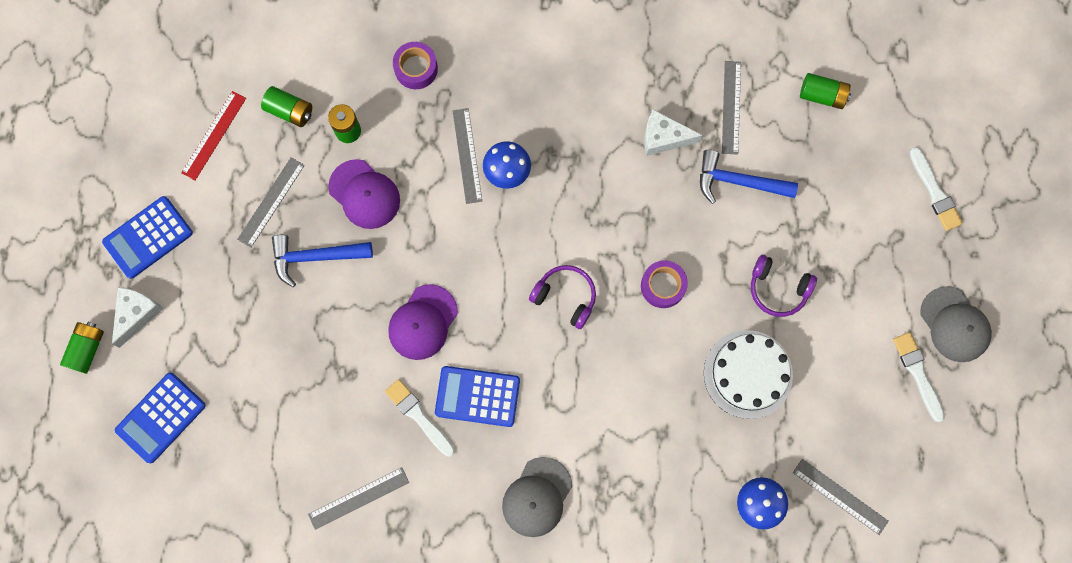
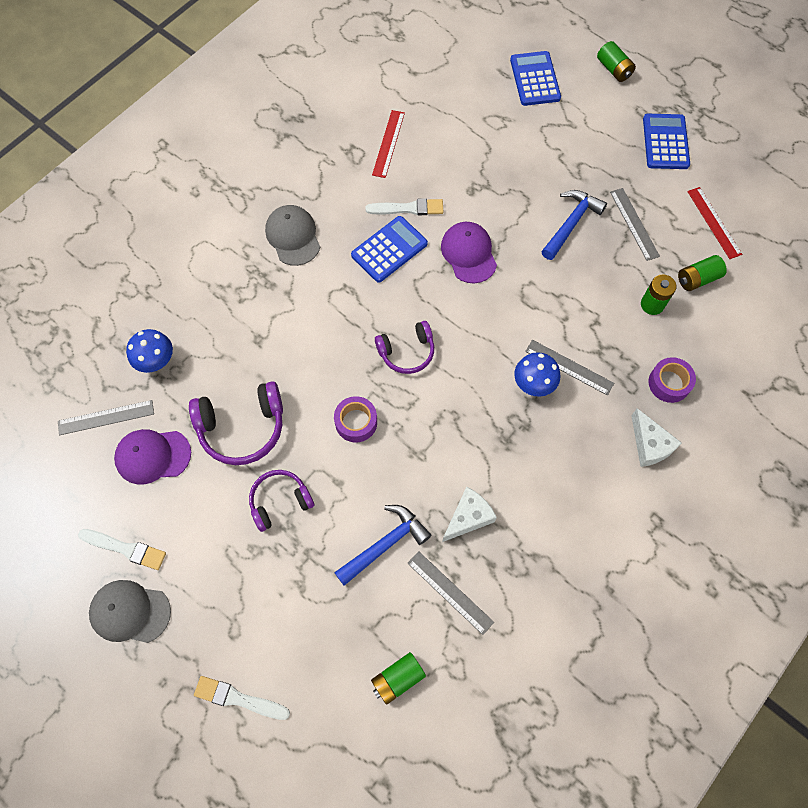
camera: 130 degrees right, 10 degrees down
(137, 314) = (615, 106): white cheese -> white cheese (649, 445)
(358, 498) = (388, 143): grey ruler -> red ruler
(364, 194) = (593, 282): purple cap -> purple cap (152, 456)
(748, 374) = (242, 427): white cake -> purple headphones

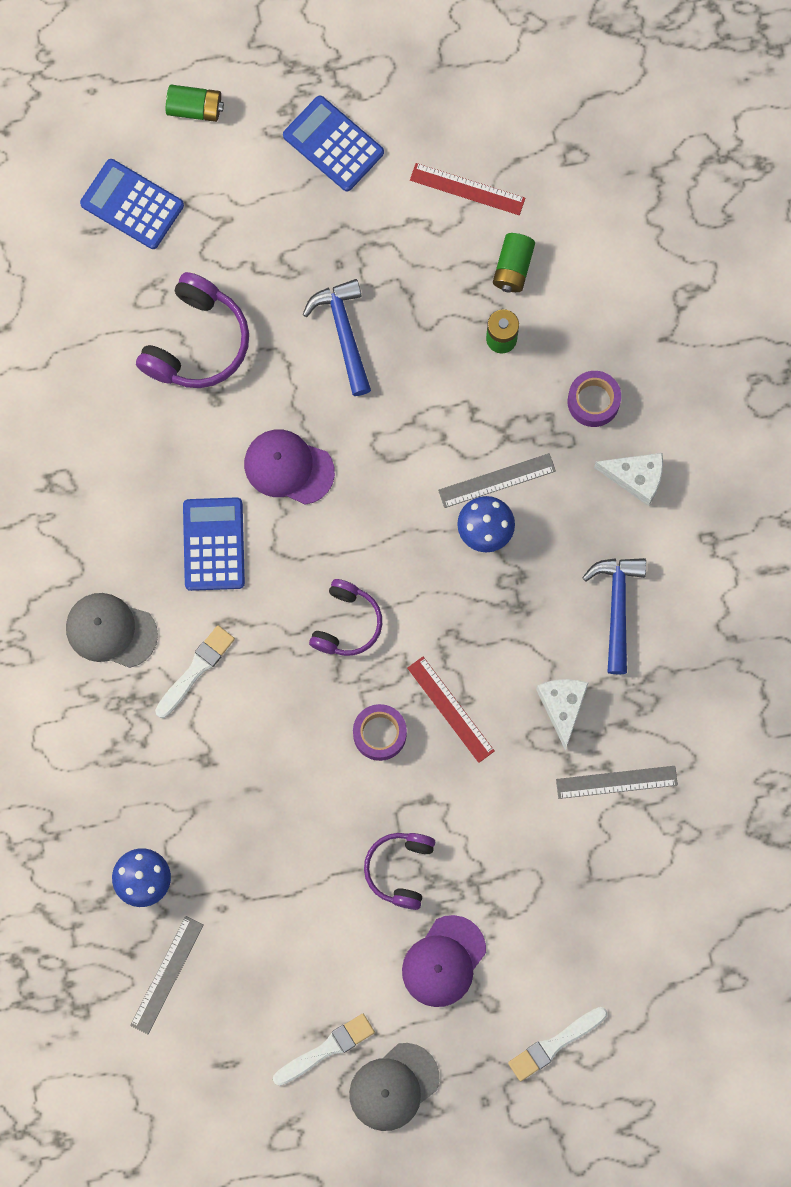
camera: 50 degrees left, 10 degrees up
(152, 456) = (249, 957): purple cap -> purple cap (443, 961)
(242, 427) = (292, 848): purple headphones -> purple headphones (196, 342)
(385, 544) = (524, 804): blue hammer -> blue hammer (617, 607)
(388, 143) = (78, 435): red ruler -> red ruler (450, 709)
(398, 679) = (653, 891): green battery -> none
(408, 208) = (180, 483): white brush -> white brush (195, 670)
(634, 224) = (399, 270): grey ruler -> none

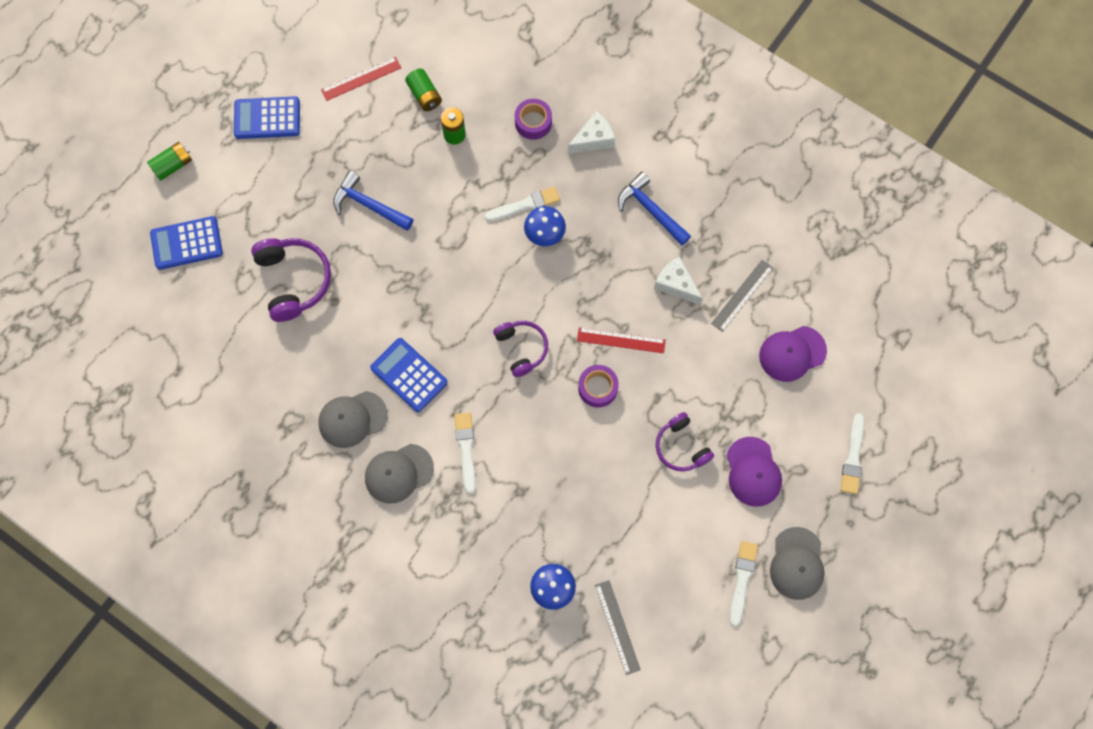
camera: 45 degrees left, 5 degrees down
(119, 535) = (352, 419): none -> grey cap
(288, 467) = (409, 299): purple cap -> purple cap (792, 353)
(497, 480) = (525, 205): grey ruler -> white brush

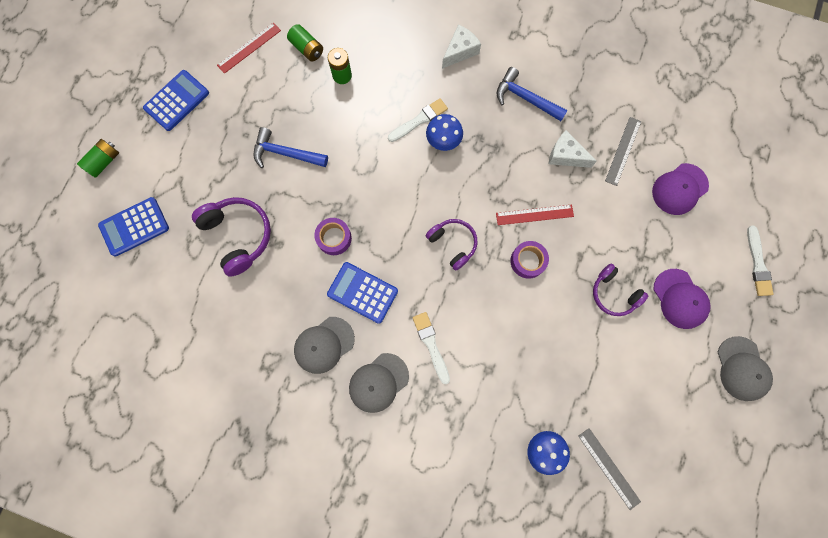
camera: 15 degrees left, 5 degrees up
(267, 118) = (177, 101): blue calculator -> blue calculator turned 150 degrees clockwise
(533, 122) = (405, 49): purple tape -> purple tape (334, 238)
(742, 580) = (701, 396): white brush -> none

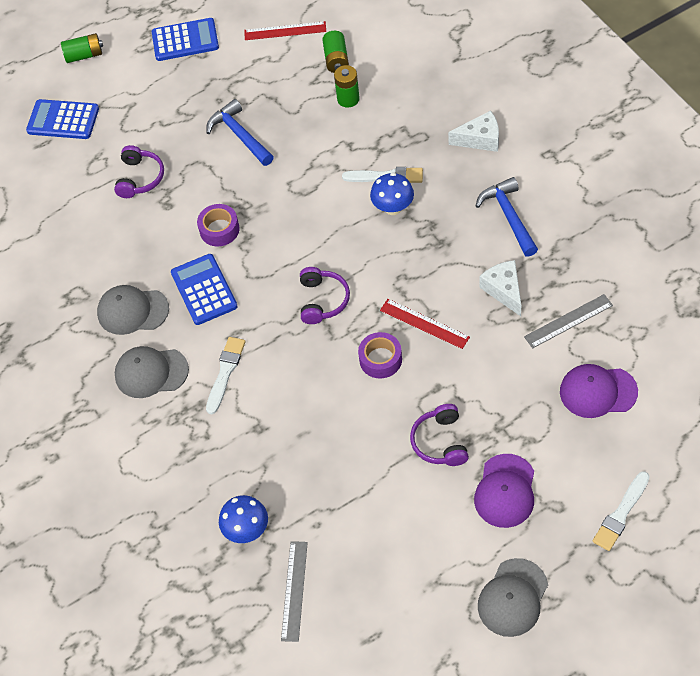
camera: 45 degrees right, 20 degrees down
(238, 236) = (140, 178): purple headphones -> purple headphones, size x0.66

